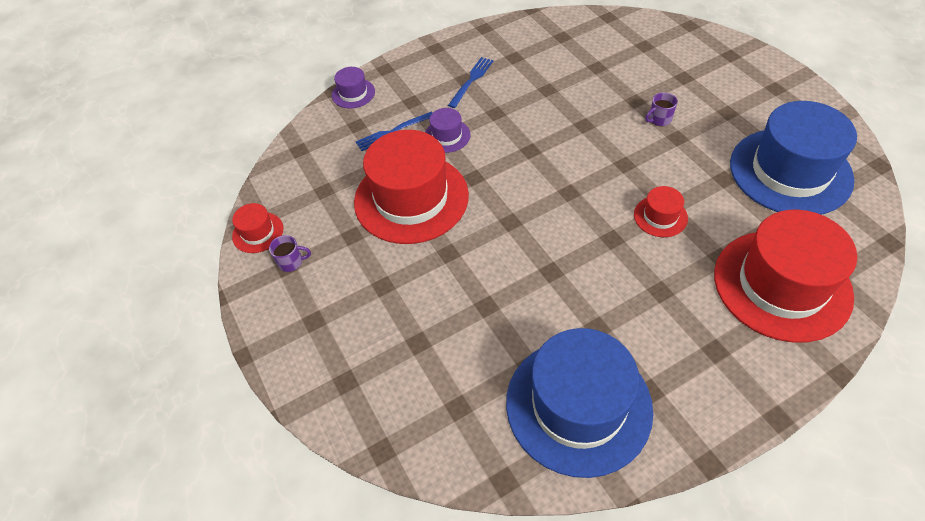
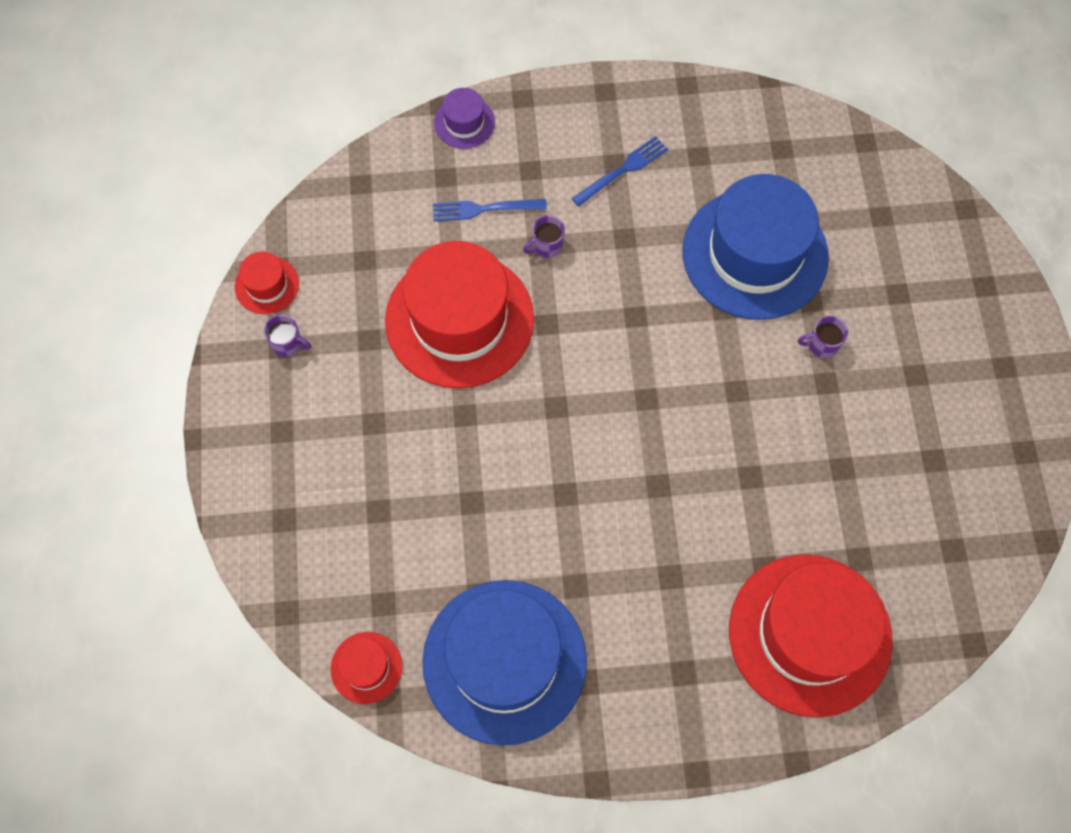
camera: 20 degrees right, 15 degrees up
(447, 136) = (547, 246): purple hat -> purple mug
(660, 216) = (732, 483): red hat -> red hat (366, 667)
(790, 171) = (929, 497): blue hat -> blue hat (755, 254)

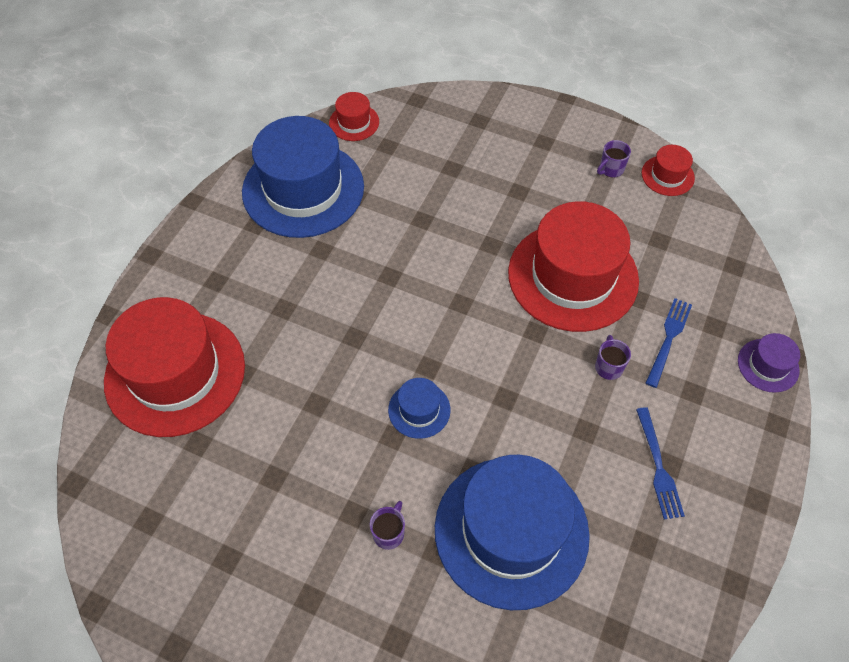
camera: 120 degrees right, 10 degrees down
(695, 383) = (419, 410): none -> blue hat

